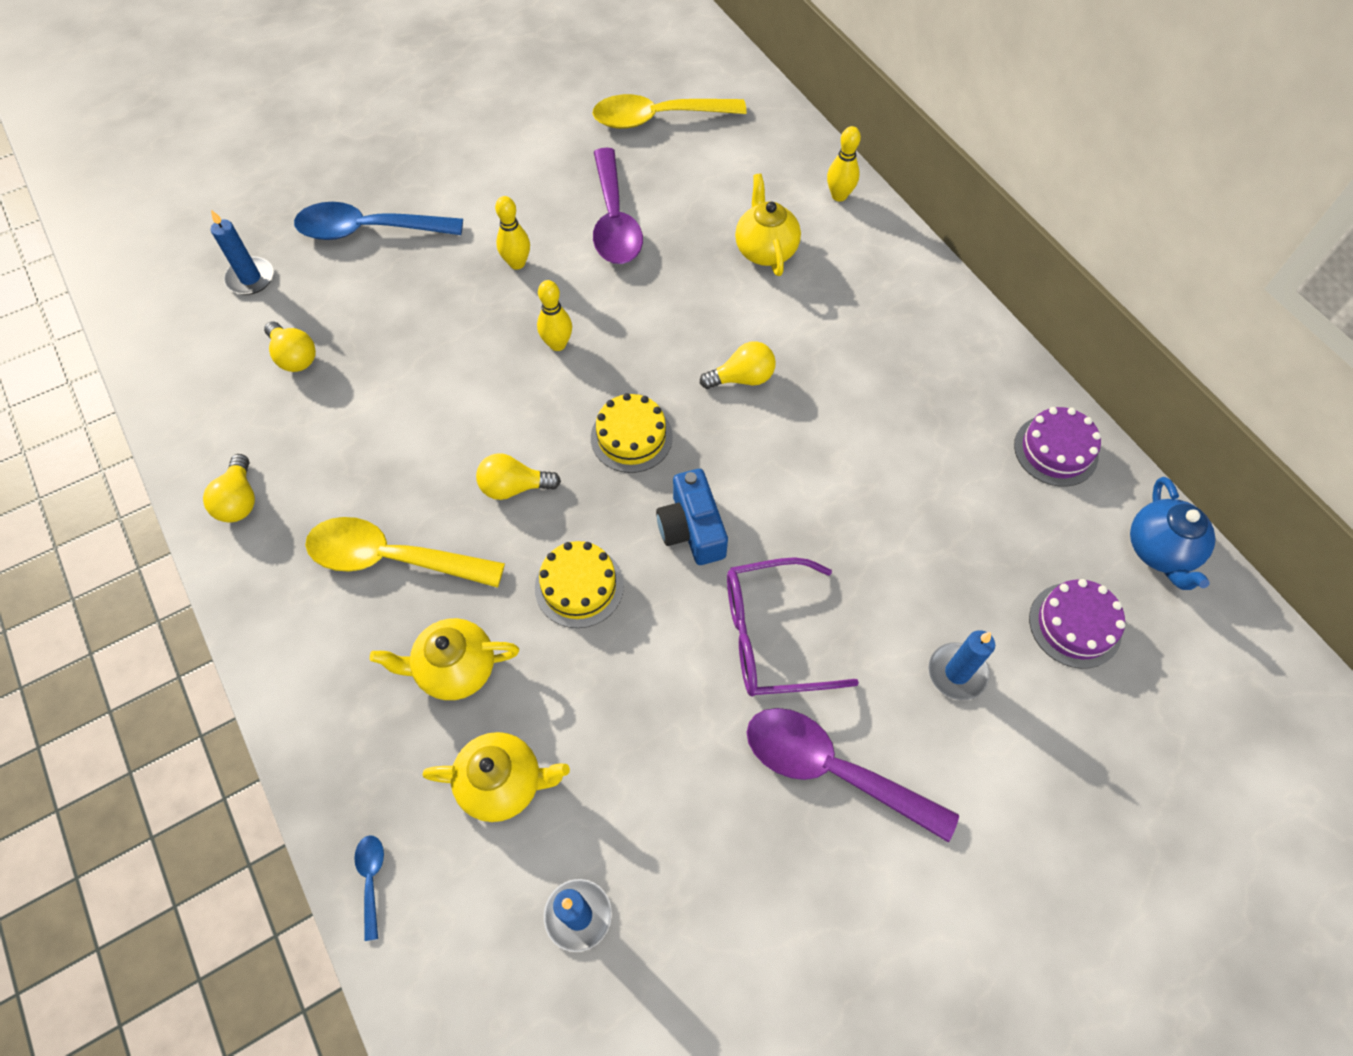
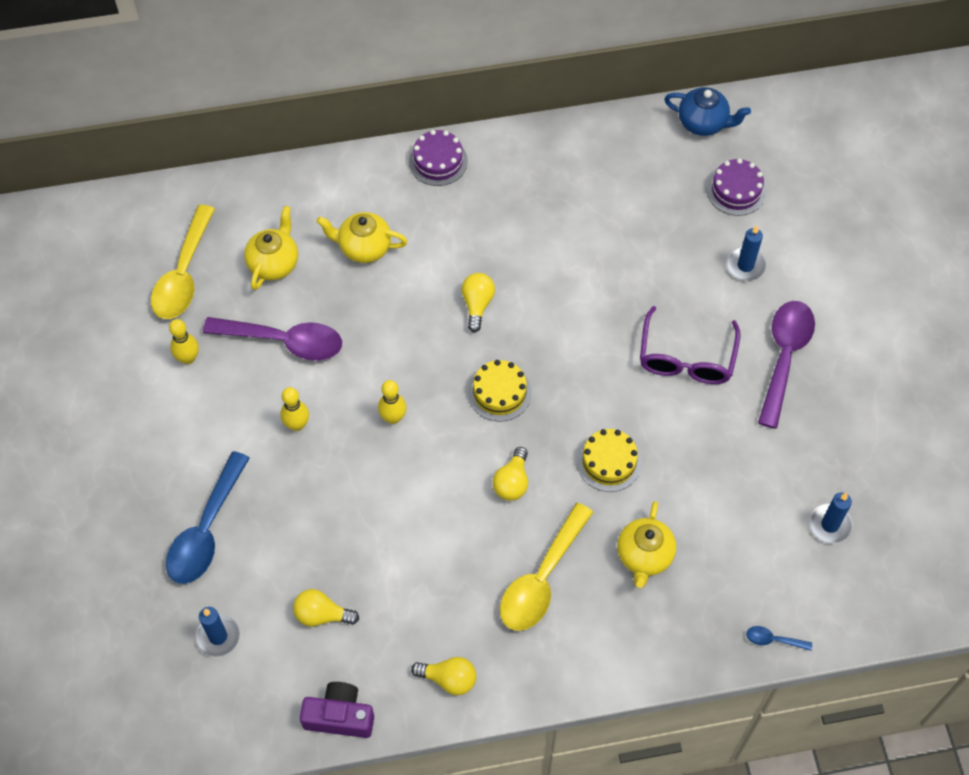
camera: 70 degrees left, 0 degrees up
(177, 410) = (339, 716): none -> purple camera
(294, 356) = (322, 615): yellow light bulb -> yellow light bulb turned 150 degrees counterclockwise
(503, 783) = (734, 546): yellow teapot -> yellow teapot (274, 263)
(692, 529) = (590, 378): blue camera -> none
(831, 770) = (784, 357): purple spoon -> purple spoon turned 150 degrees clockwise
(839, 195) = (332, 179): yellow bowling pin -> yellow bowling pin (188, 358)
(1055, 450) = (611, 144): purple cake -> purple cake (438, 161)

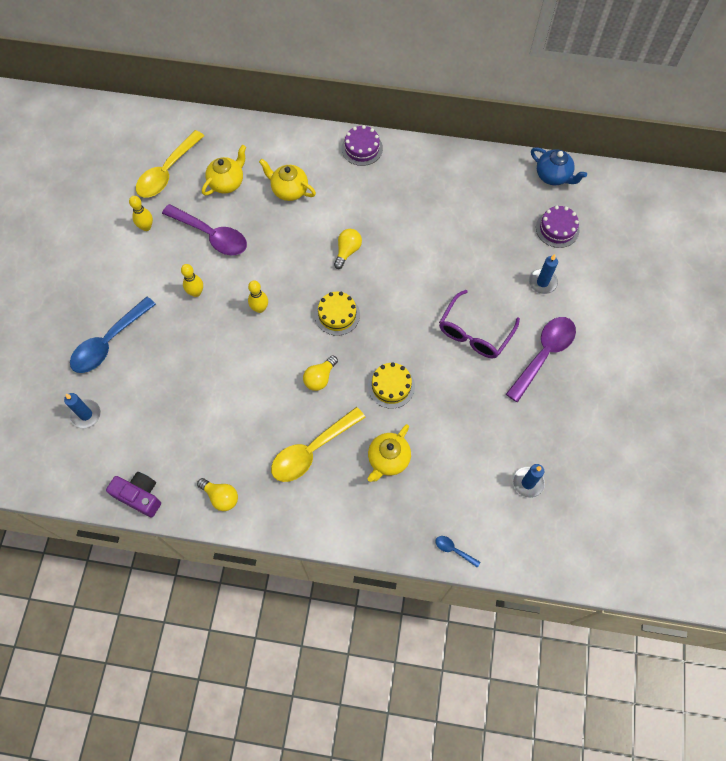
camera: 20 degrees right, 5 degrees up
(322, 615) = (157, 424): yellow light bulb -> none

